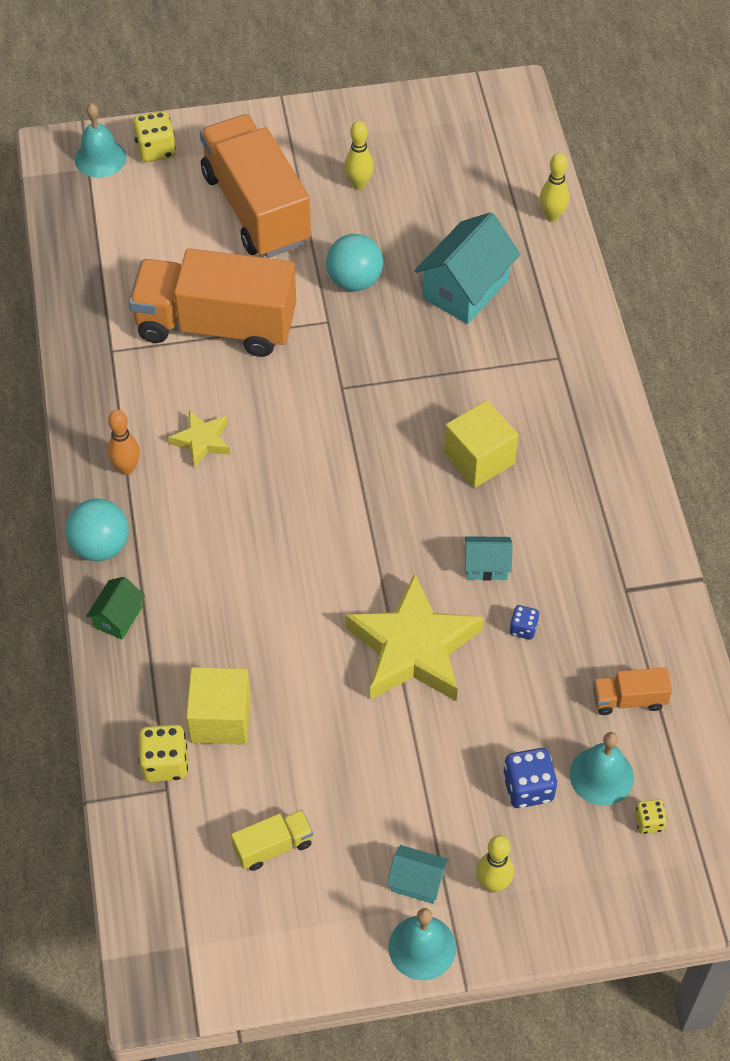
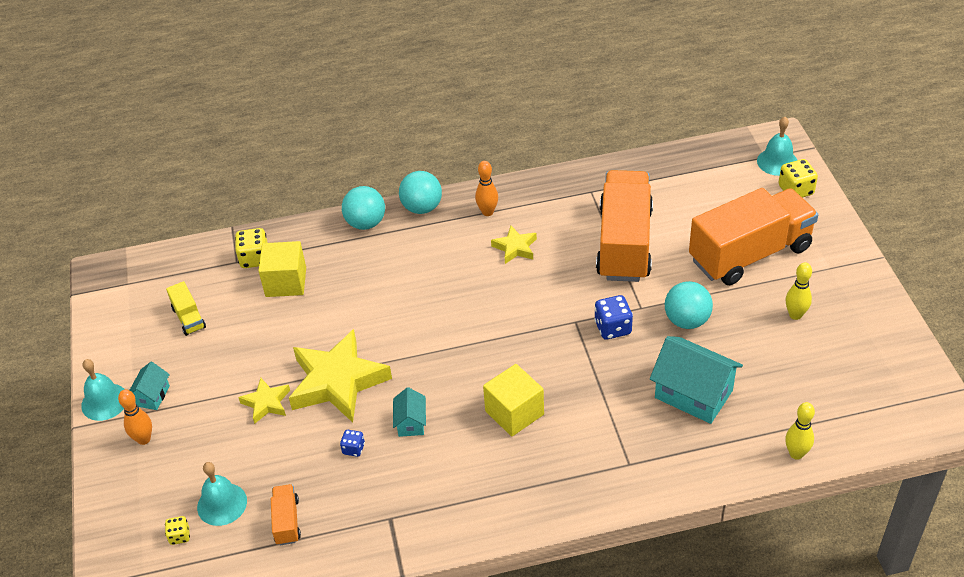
camera: 90 degrees right, 10 degrees down
(118, 617) = (365, 223): green house -> turquoise ball
(442, 732) = (266, 403): none -> yellow star
(493, 884) = (144, 439): yellow bowling pin -> orange bowling pin
(528, 788) = (216, 457): blue dice -> blue dice (612, 328)

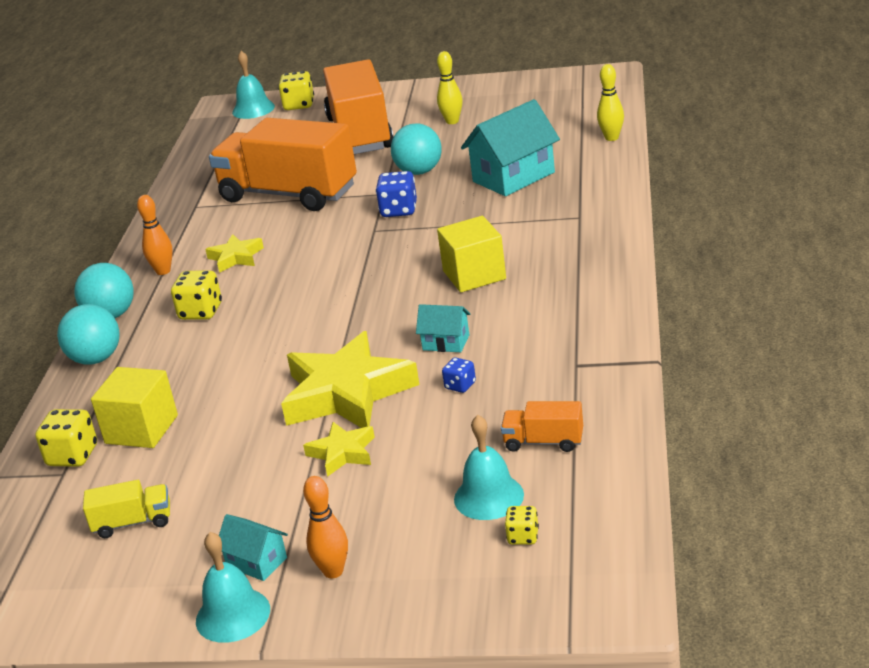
camera: 70 degrees left, 15 degrees down
(434, 257) = (201, 312): none -> yellow dice

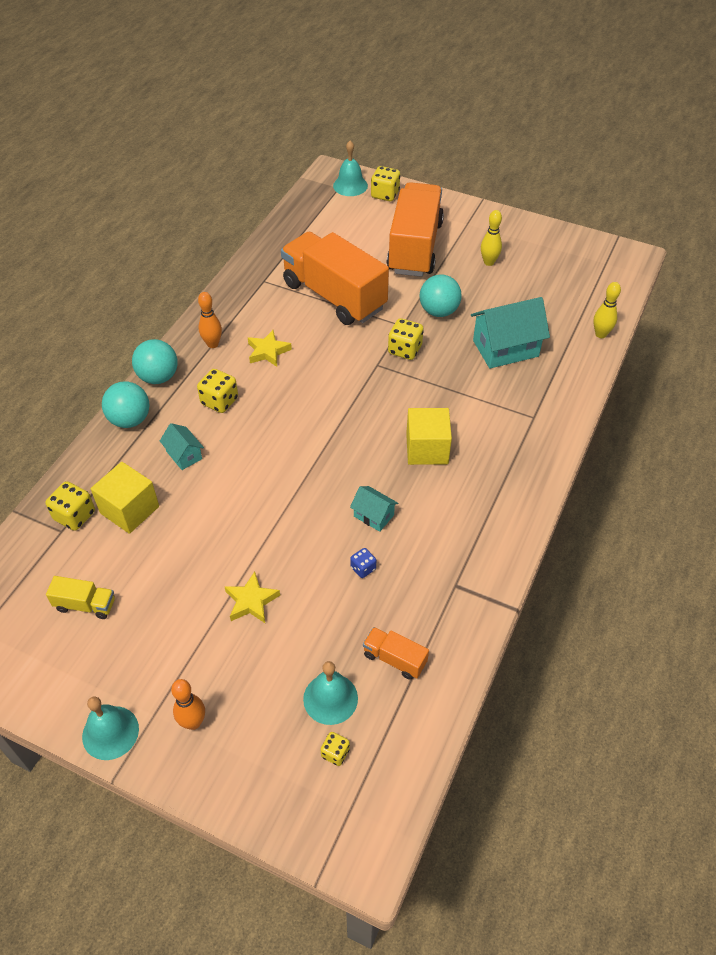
camera: 15 degrees right, 20 degrees up
(256, 562) = (147, 687): turquoise house -> turquoise house (184, 455)
(347, 393) = (281, 538): yellow star -> none
(399, 210) = (405, 350): blue dice -> yellow dice

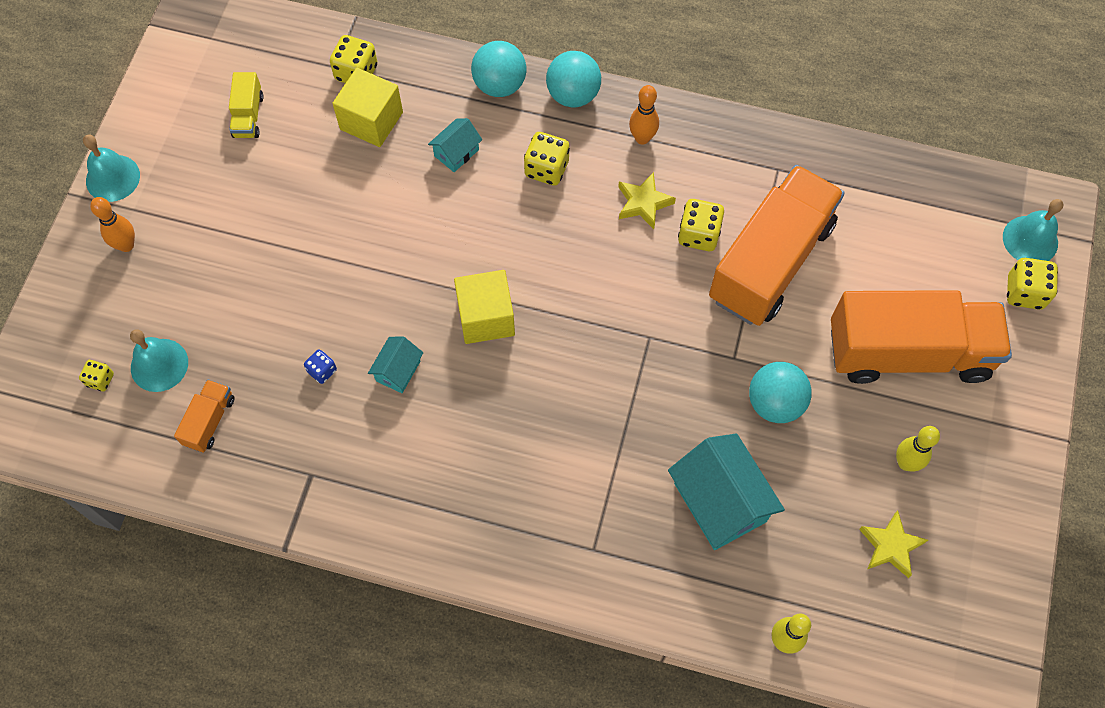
camera: 80 degrees right, 15 degrees up
(251, 601) = (267, 266): yellow star -> yellow star (890, 546)
(405, 350) = (685, 368): yellow dice -> yellow dice (698, 234)
(427, 449) = (512, 418): yellow cube -> yellow cube (486, 317)

